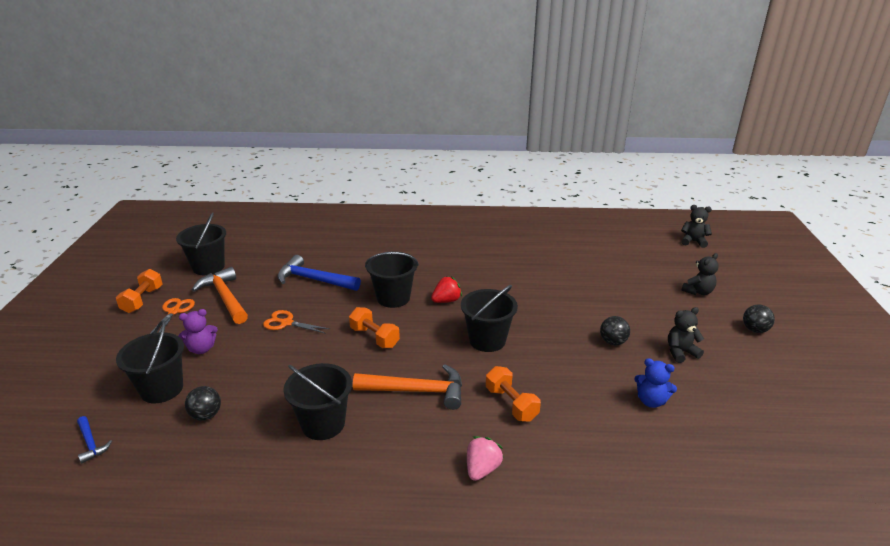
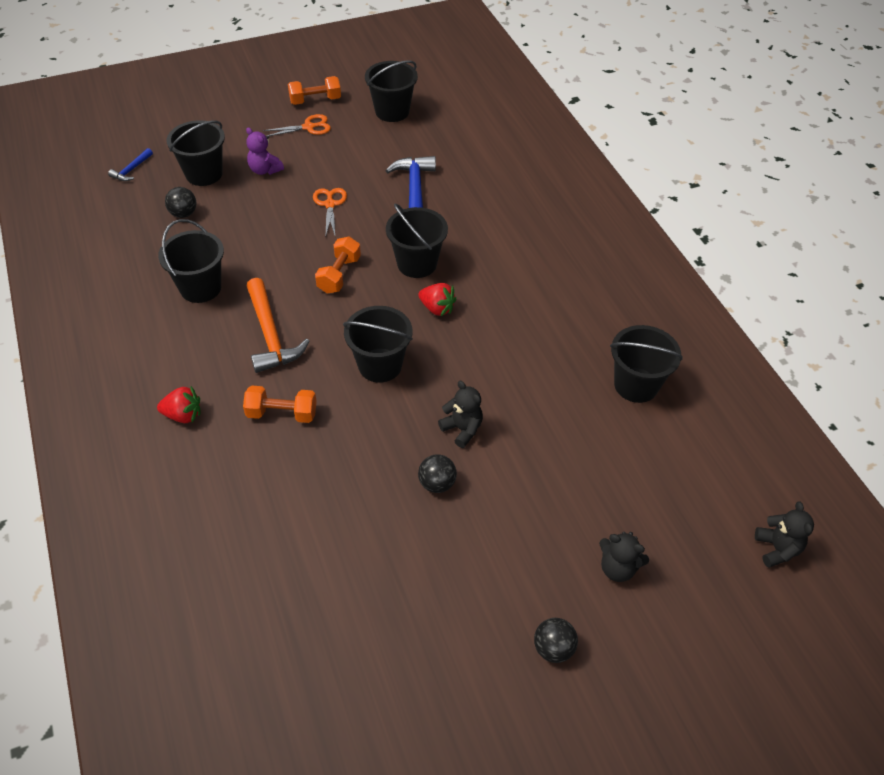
camera: 65 degrees right, 20 degrees up
(225, 298) = (347, 147): orange hammer -> none
(482, 469) = (183, 415): pink strawberry -> red strawberry
(511, 404) = (282, 413): orange dumbbell -> orange dumbbell turned 60 degrees clockwise
(560, 247) = (636, 385): none -> black bucket
(651, 401) = (339, 539): blue teddy bear -> none
(680, 352) = (451, 560): black teddy bear -> black teddy bear (462, 429)

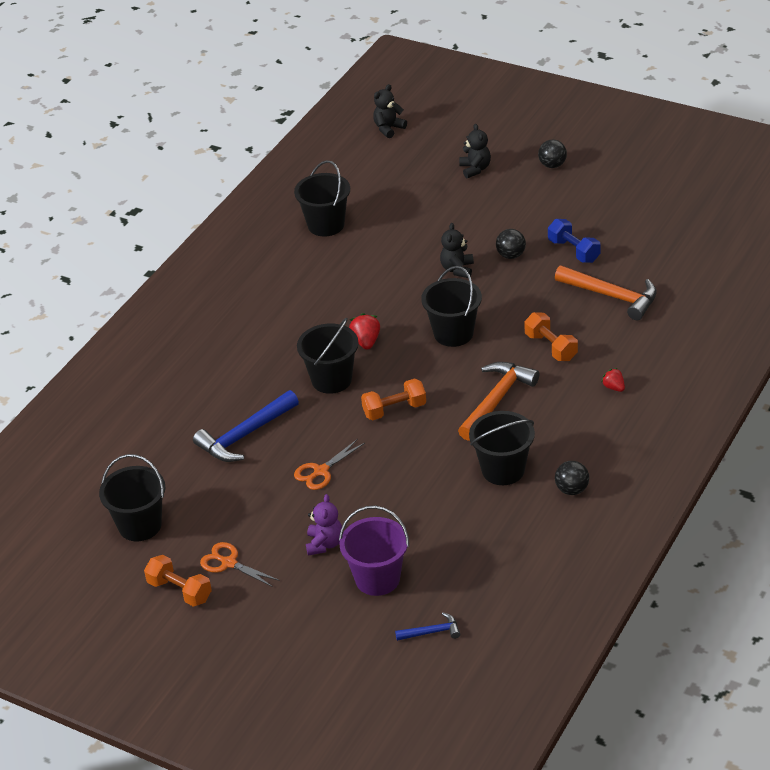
camera: 125 degrees left, 10 degrees down
(183, 214) = (441, 548): black ball -> black ball (572, 490)
(183, 415) = (614, 387): red strawberry -> red strawberry, size x0.66
(204, 174) = (377, 579): black bucket -> purple bucket
(286, 512) = (612, 296): none -> orange hammer
(385, 539) = (573, 251): none -> blue dumbbell

